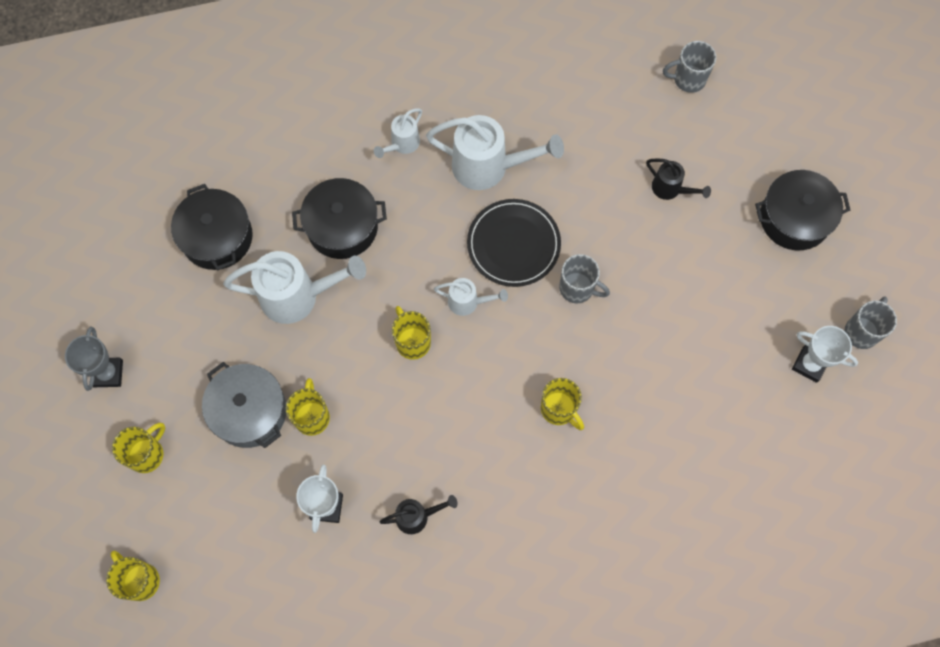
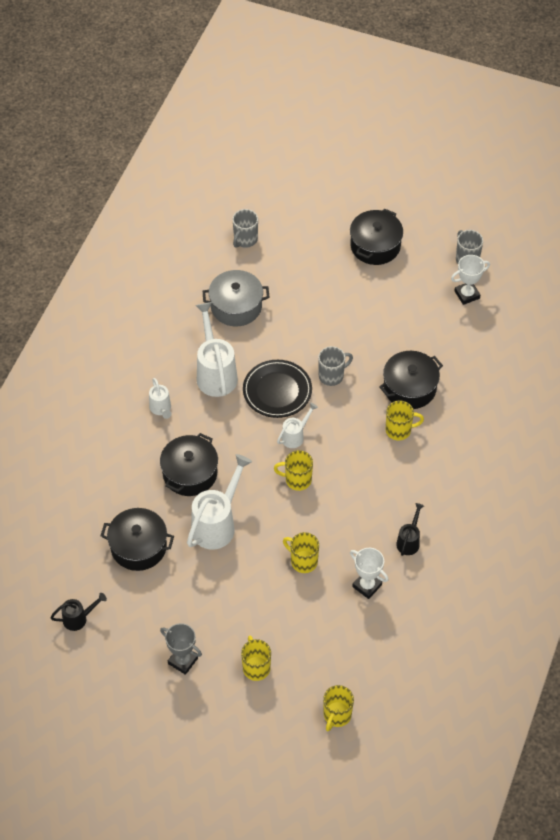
camera: 55 degrees left, 15 degrees down
(140, 580) = (337, 715): yellow mug -> yellow mug turned 60 degrees counterclockwise
(249, 411) = (272, 593): grey pot -> grey pot (236, 306)
(488, 167) = (215, 373): white watering can -> white watering can turned 60 degrees counterclockwise
(626, 384) = (409, 388): none -> black pot
(670, 189) = (307, 292): black watering can -> black watering can (78, 618)

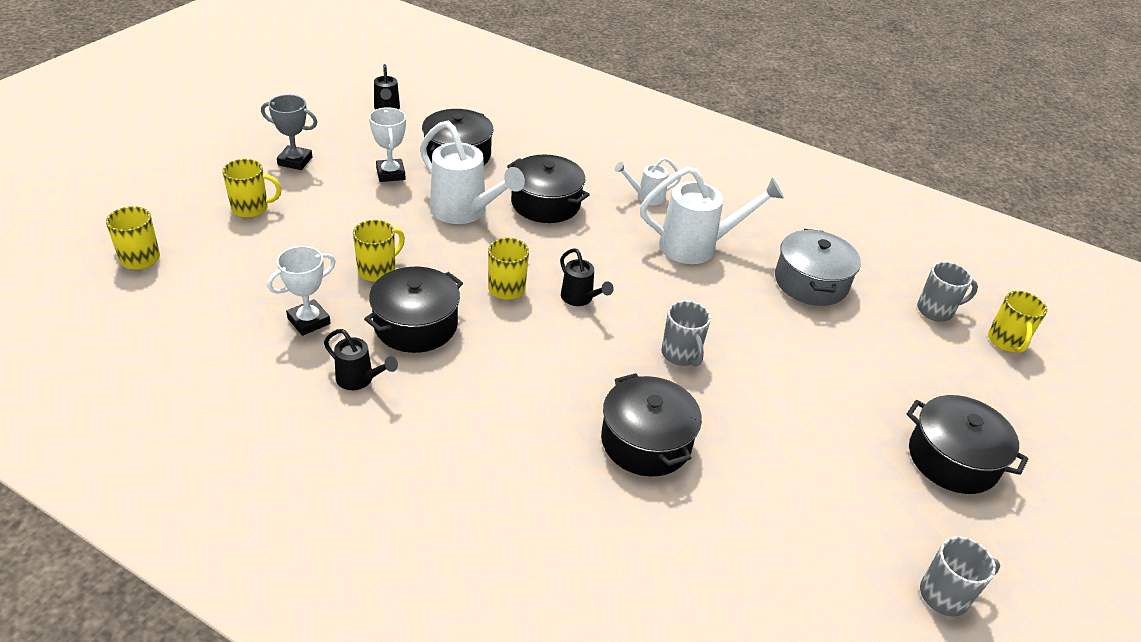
camera: 95 degrees right, 15 degrees down
(183, 661) = (295, 161): grey trophy -> grey trophy turned 60 degrees clockwise
(245, 240) = (936, 310): grey mug -> grey mug turned 135 degrees clockwise
(277, 391) = (660, 295): black plate -> none
(295, 436) = (580, 298): white watering can -> black watering can
(351, 524) = (415, 325): none -> black pot
(399, 430) = (564, 410): yellow mug -> yellow mug (1006, 342)
(467, 294) = (854, 574): white trophy -> white trophy (390, 174)

